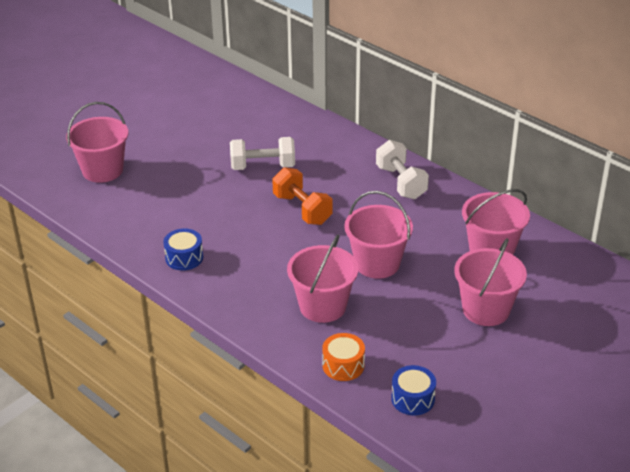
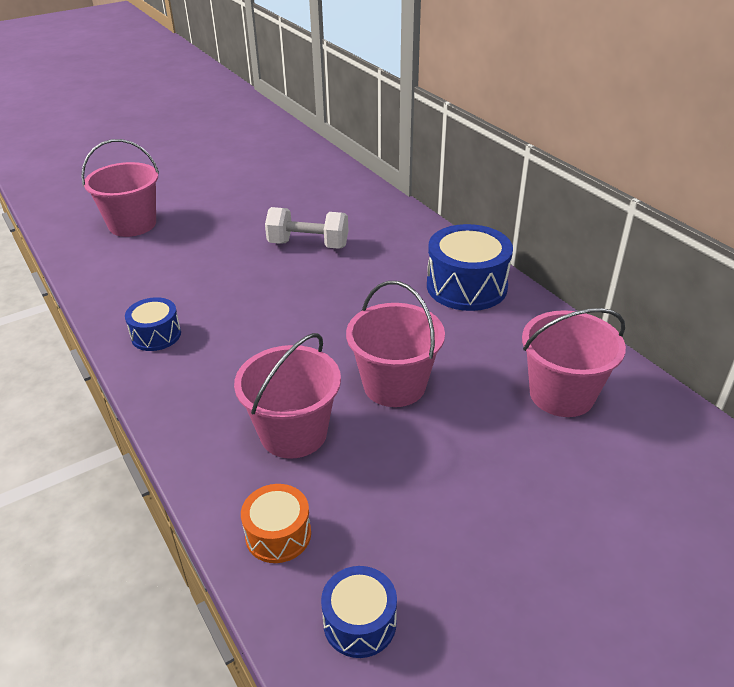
camera: 15 degrees right, 0 degrees up
(302, 209) = (329, 300): orange dumbbell -> none
(401, 182) = (466, 286): white dumbbell -> blue drum
(486, 309) = (528, 485): pink bucket -> none

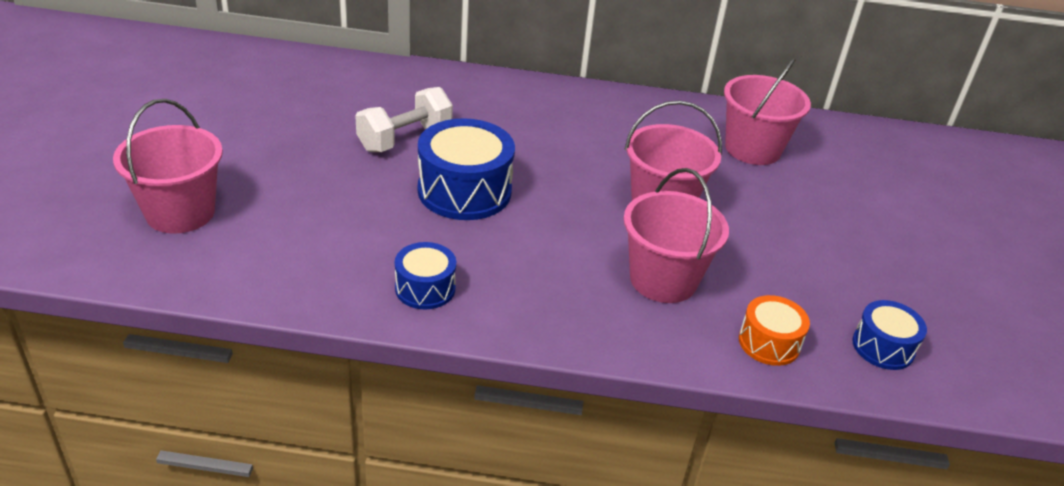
camera: 55 degrees left, 0 degrees up
(466, 286) = (582, 109): blue drum -> blue drum (464, 191)

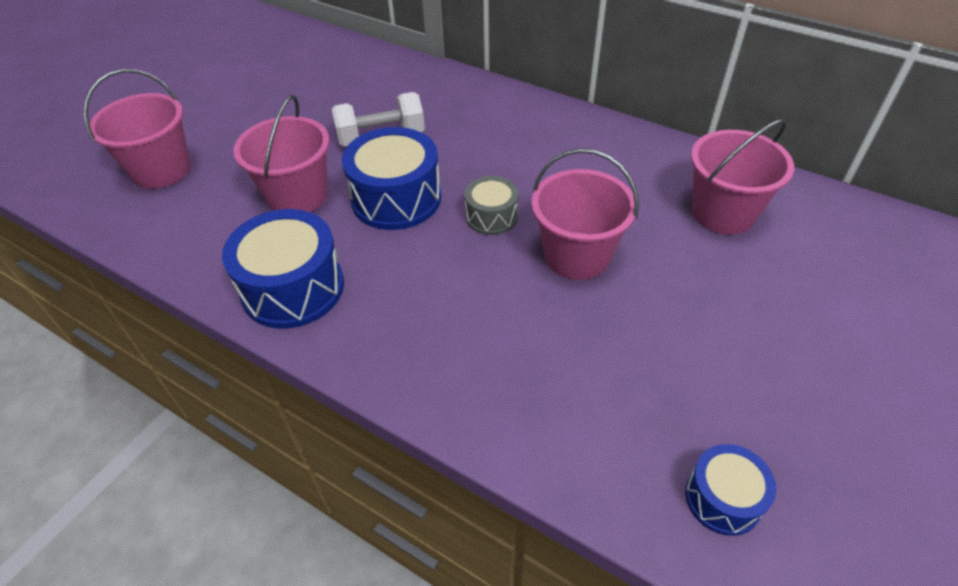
camera: 30 degrees right, 10 degrees up
(425, 288) = (293, 288): blue drum -> blue drum, size x1.78
(566, 189) = (491, 216): none -> grey drum
(663, 280) = (520, 340): pink bucket -> pink bucket (297, 196)
(769, 343) = (586, 448): orange drum -> none

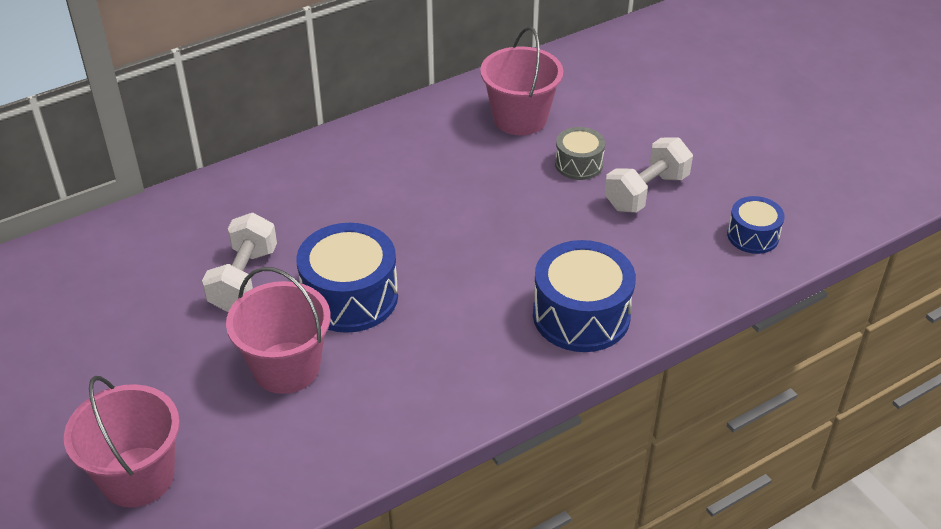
camera: 65 degrees left, 5 degrees down
(293, 288) = (419, 401): blue drum -> blue drum (581, 315)
(491, 216) = (424, 244): grey drum -> grey drum (578, 164)
(576, 256) = (508, 213): pink bucket -> none
(706, 357) = (646, 192): none -> white dumbbell

